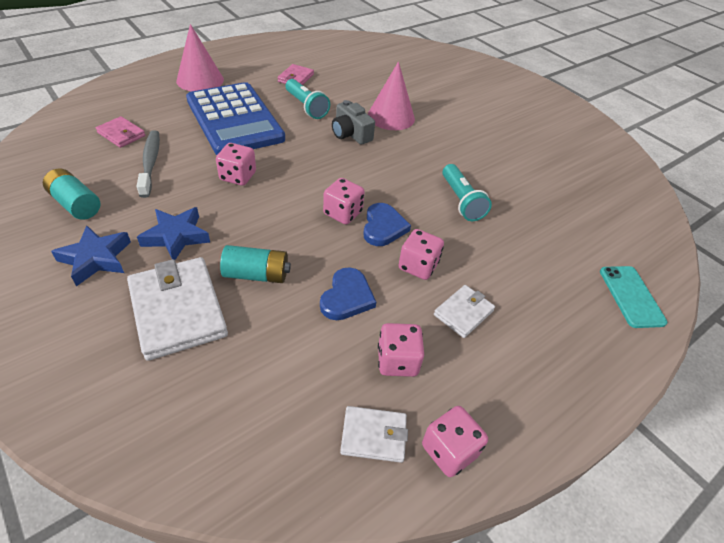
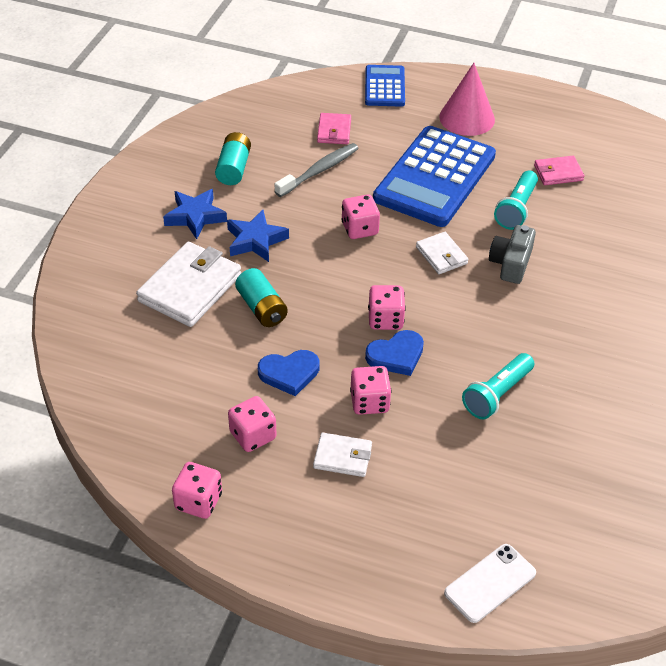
camera: 60 degrees right, 0 degrees up
(116, 91) = (384, 87): none -> blue calculator
(373, 436) = (176, 452): white wallet -> white wallet (441, 255)
(391, 117) = (581, 277): pink cone -> none
(631, 296) = (490, 583): turquoise phone -> white phone

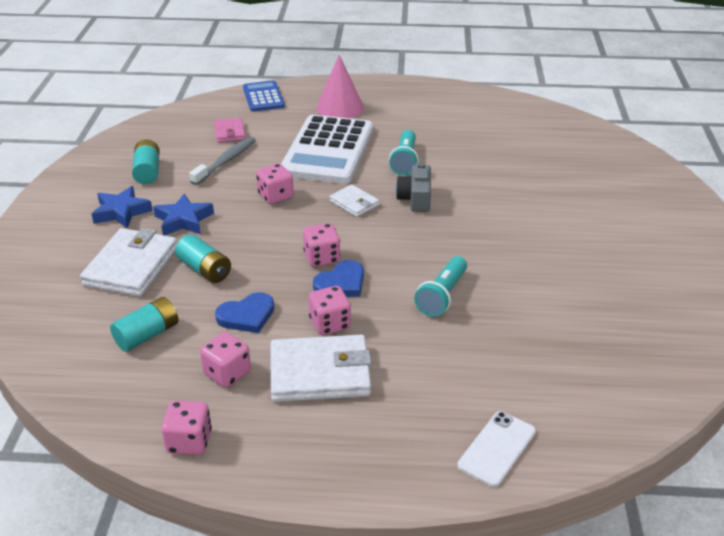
camera: 15 degrees left, 10 degrees down
(187, 373) = (147, 335): none -> turquoise battery
(342, 457) = (320, 373): white wallet -> white wallet, size x1.87
(435, 177) = (328, 150): blue calculator -> white calculator
(558, 173) = (429, 132): pink wallet -> none

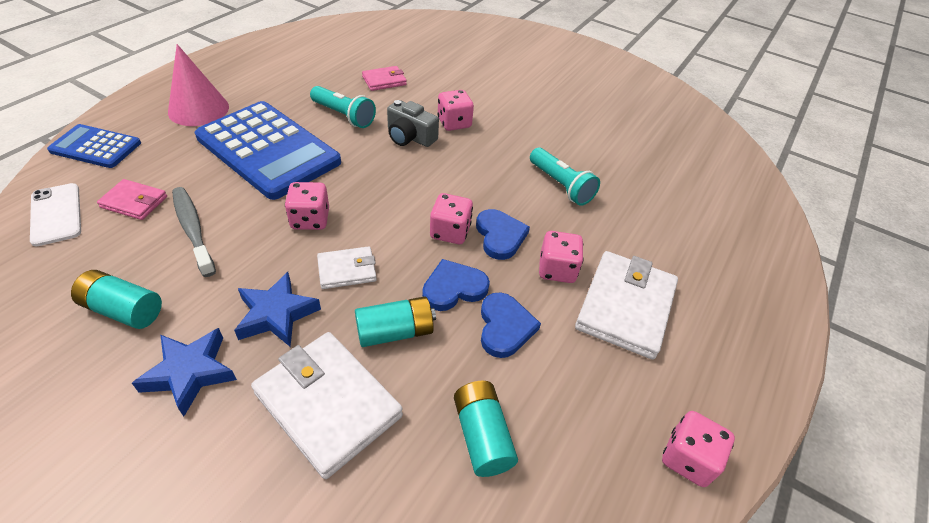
camera: 65 degrees left, 10 degrees up
(227, 373) = (591, 381): pink dice -> pink dice (454, 123)
(265, 280) = (453, 288): none -> blue heart
(328, 150) = (268, 150): white calculator -> blue calculator
(354, 203) = (379, 173): white wallet -> white wallet (347, 270)
(477, 158) = (384, 81): none -> pink wallet
(496, 448) = (758, 242): white phone -> white phone (56, 214)

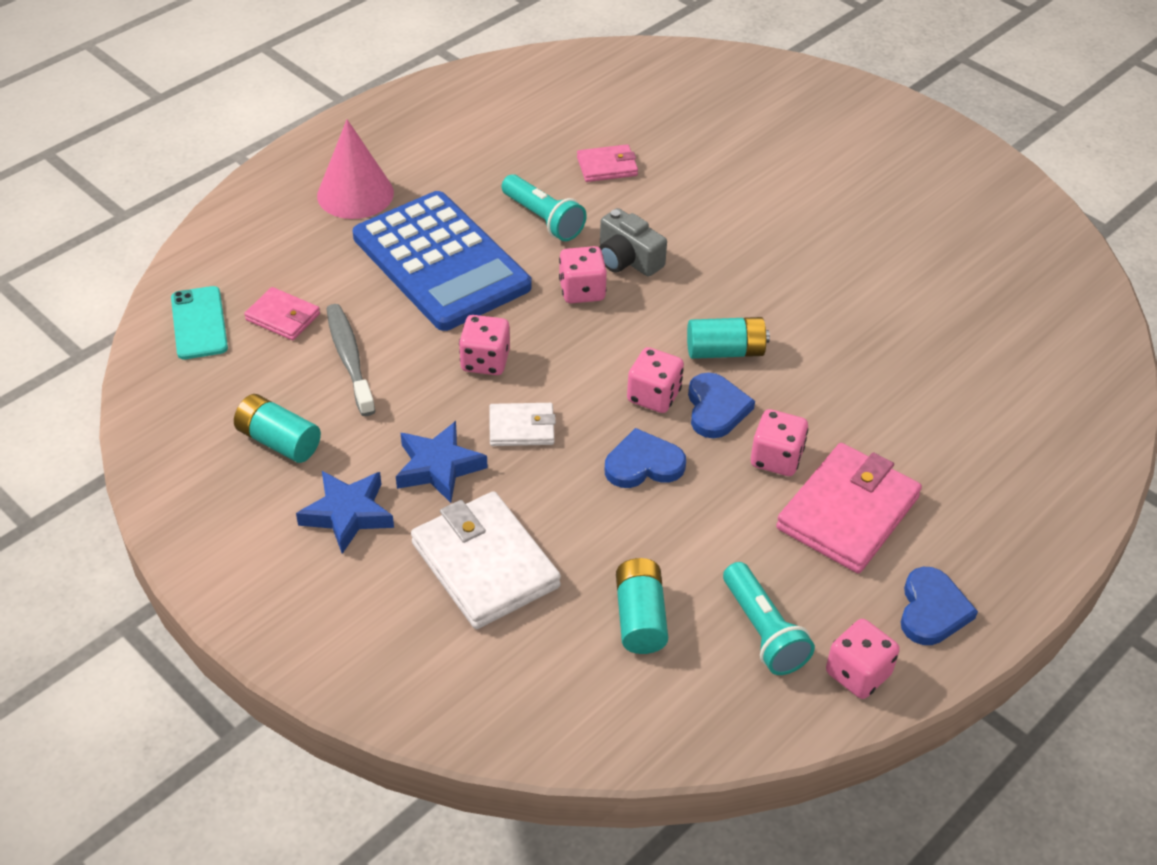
camera: 15 degrees right, 0 degrees up
(56, 214) = (199, 323): white phone -> turquoise phone
(96, 147) = (234, 239): blue calculator -> none
(395, 332) = (566, 503): turquoise battery -> turquoise battery (725, 351)
(454, 123) = (693, 243): pink dice -> pink dice (582, 291)
(505, 327) = (693, 515): blue heart -> blue heart (932, 610)
(561, 185) = (817, 350): turquoise flashlight -> turquoise flashlight (763, 631)
(625, 307) = (848, 513): white wallet -> pink wallet

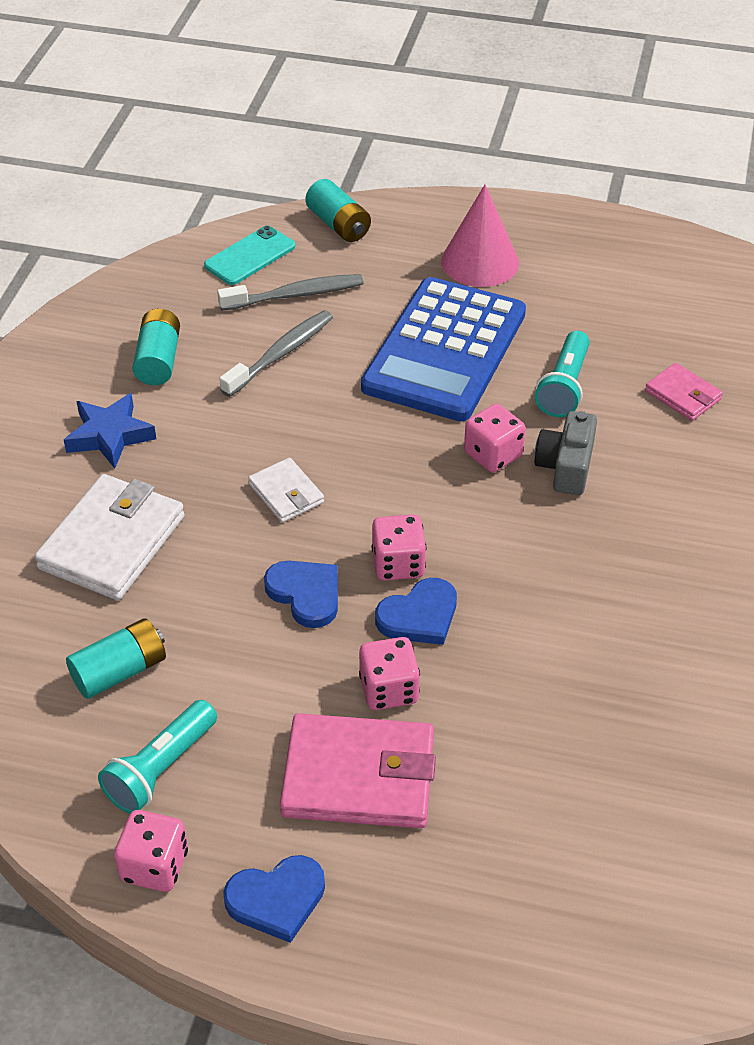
camera: 60 degrees right, 0 degrees up
(283, 317) = (295, 295): pink wallet -> grey toothbrush
(438, 467) = (200, 463): blue star -> none
(485, 361) = (347, 434): pink dice -> none
(725, 351) = (503, 590): turquoise battery -> turquoise battery (338, 224)

